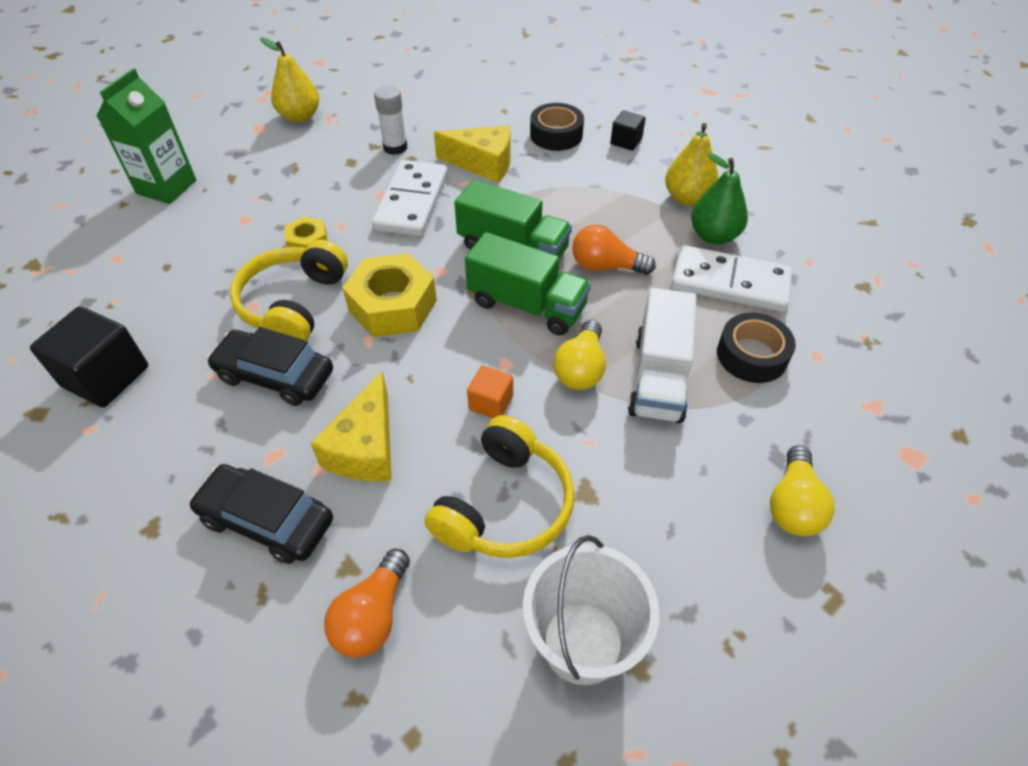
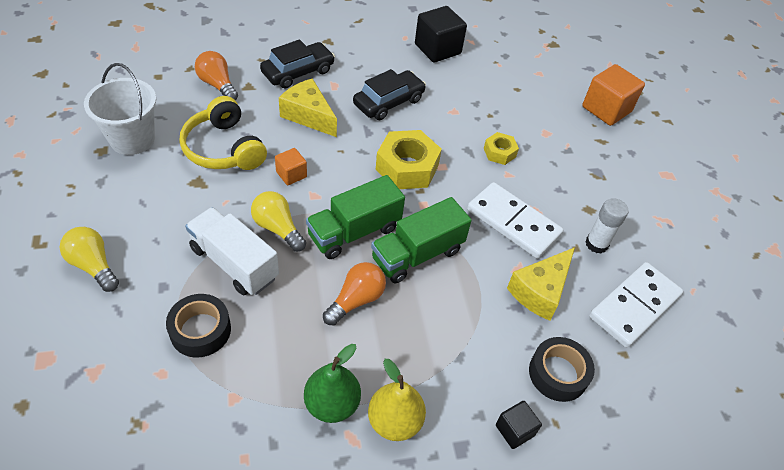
camera: 115 degrees right, 0 degrees up
(166, 187) = (606, 109): green carton -> orange cube
(293, 304) = (443, 127): yellow headphones -> none
(300, 117) = (674, 203): yellow pear -> none
(730, 282) = (273, 372): white domino -> white domino (634, 306)

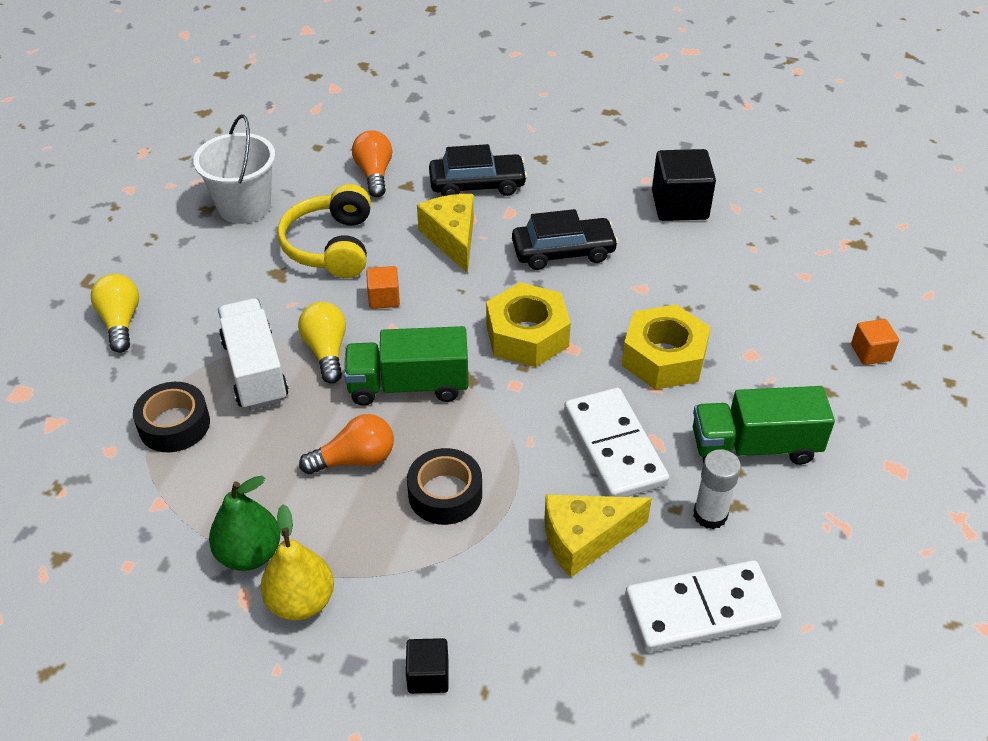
camera: 35 degrees right, 5 degrees down
(417, 254) = (463, 438): green truck -> green truck (754, 447)
(499, 152) = (664, 357): yellow nut -> yellow nut, size x1.85
(558, 373) = (531, 640): black tape -> black tape (445, 494)
(606, 109) = (870, 353): orange cube -> orange cube, size x0.54

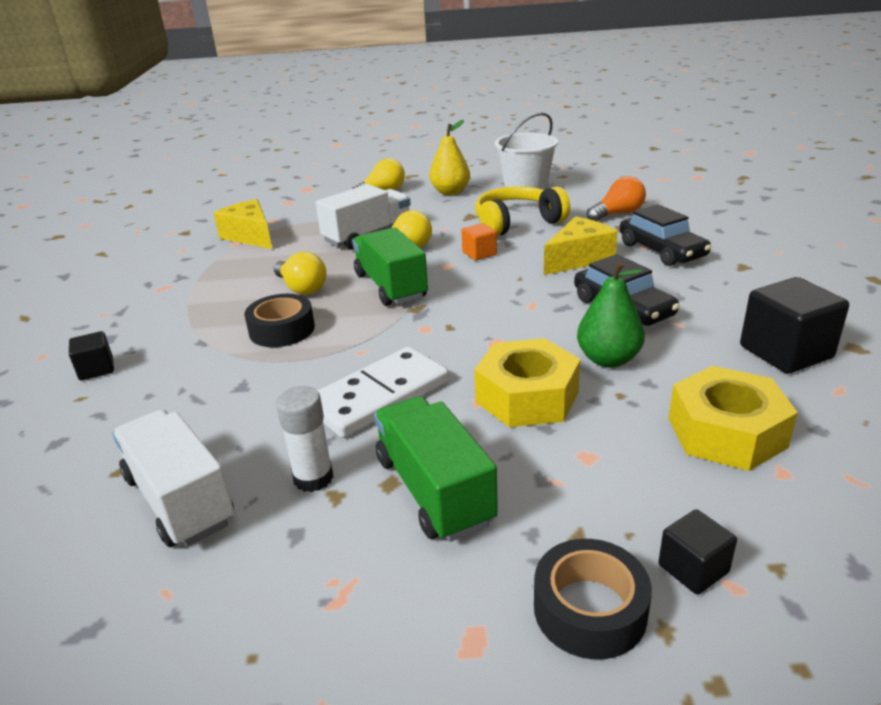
camera: 70 degrees right, 15 degrees down
(174, 425) = (303, 228): black tape -> black tape (589, 609)
(249, 554) = (200, 279): green pear -> green pear (608, 359)
(301, 602) = (161, 306): yellow pear -> yellow pear (450, 192)
(355, 459) = (301, 288): orange light bulb -> yellow light bulb
(527, 335) = (491, 318): yellow nut -> yellow nut (726, 432)
(585, 539) = (254, 407): yellow cheese -> yellow cheese (250, 236)
(701, 610) = (180, 500): white domino -> white truck
(870, 353) = (693, 568): orange cube -> black cube

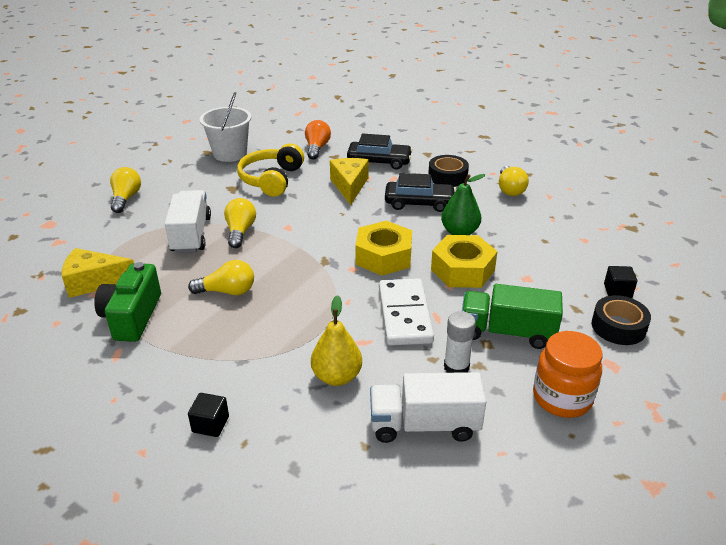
camera: 55 degrees left, 5 degrees up
(219, 270) = (132, 316): none -> green camera
(282, 330) = (276, 321): black tape -> black tape (447, 177)
(332, 610) = (562, 398): none -> orange jar
(390, 286) = (282, 258): green truck -> none
(450, 192) = (180, 176): yellow pear -> yellow pear (337, 376)
(479, 253) = (290, 210): orange cube -> none
(726, 432) = (547, 236): yellow nut -> yellow nut (383, 256)
(785, 352) = (510, 189): black cube -> yellow light bulb

